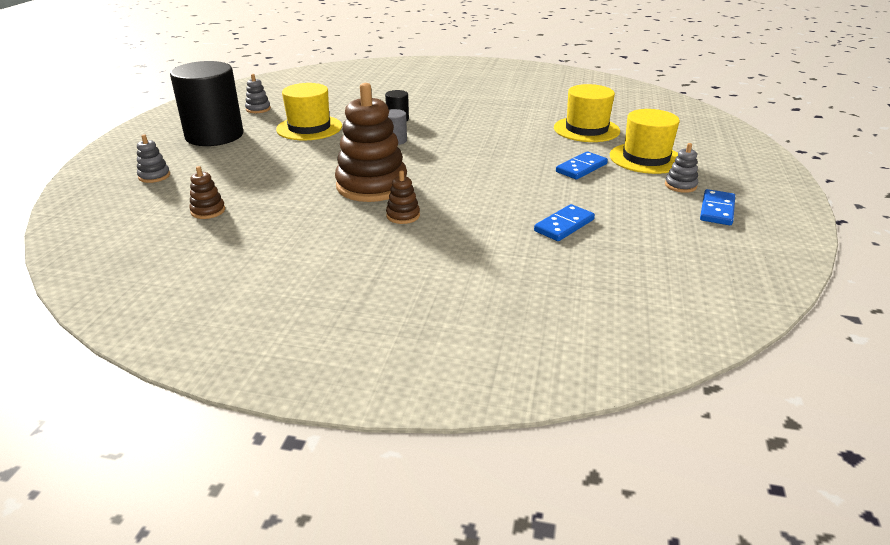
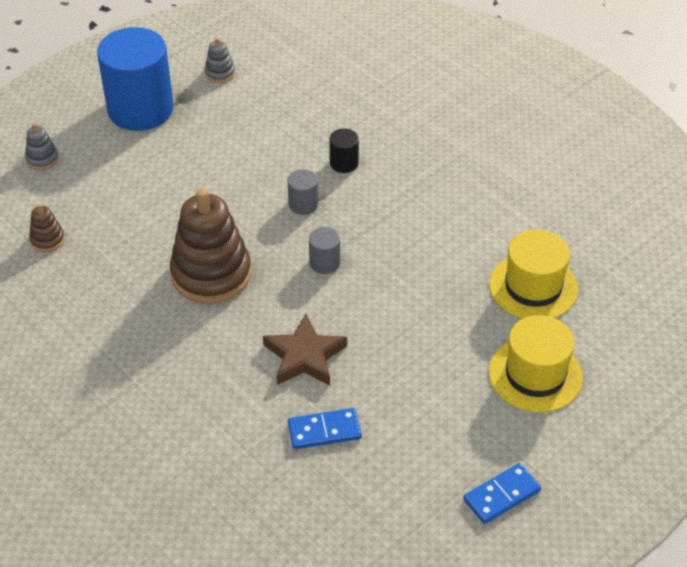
camera: 35 degrees right, 15 degrees up
(214, 136) = (140, 109): black cylinder -> blue cylinder
(309, 128) = (240, 137): yellow hat -> none
(403, 216) = (197, 335): brown stacking toy -> none
(446, 158) = (324, 263): none -> grey cylinder
(496, 198) = (304, 356): none -> brown star
(581, 168) = (444, 353): blue domino -> none
(680, 185) = (513, 439): grey stacking toy -> none

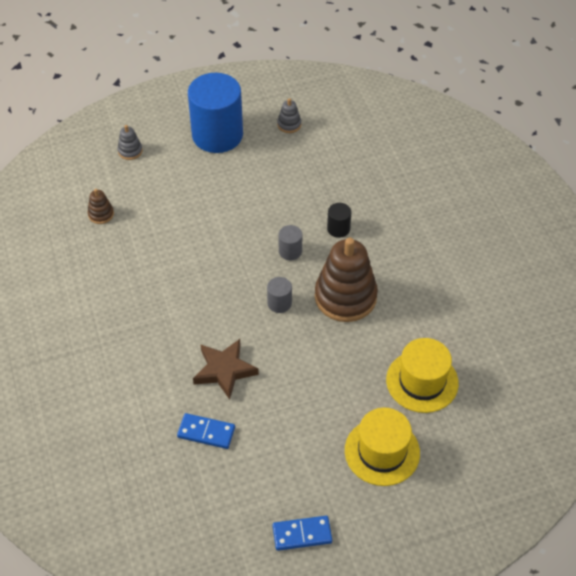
camera: 25 degrees right, 5 degrees up
(211, 274) = (195, 282): brown stacking toy -> brown stacking toy (345, 297)

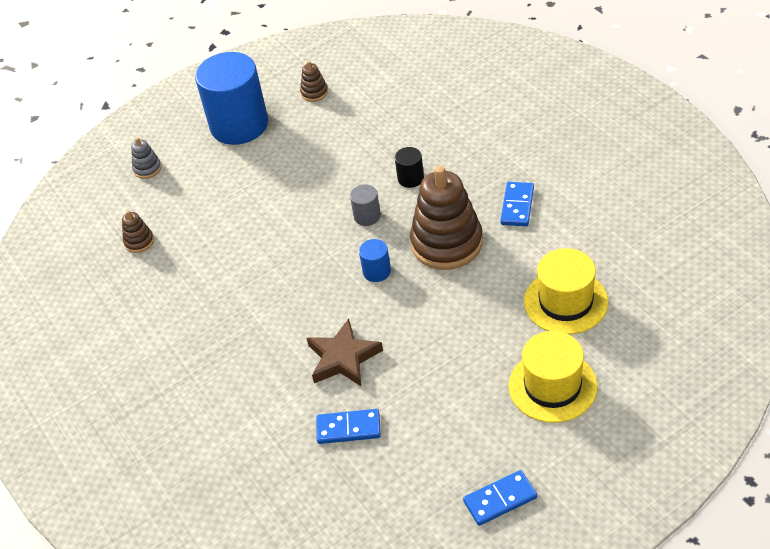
camera: 10 degrees left, 5 degrees down
(279, 303) = (376, 271): grey cylinder -> blue cylinder
(289, 124) = (314, 92): grey stacking toy -> brown stacking toy
(416, 282) = (517, 206): none -> blue domino

